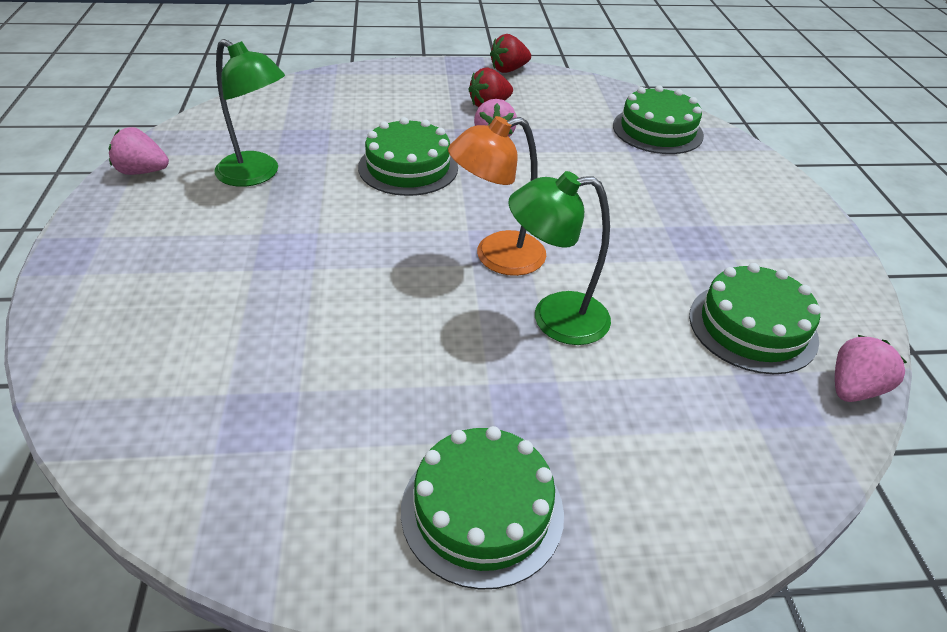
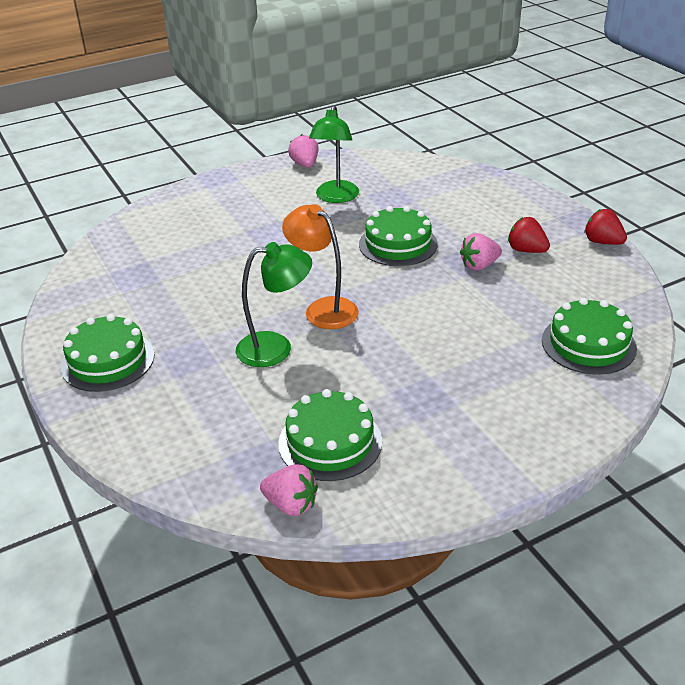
camera: 70 degrees right, 5 degrees down
(554, 318) = (276, 348): green lamp -> green lamp turned 105 degrees clockwise

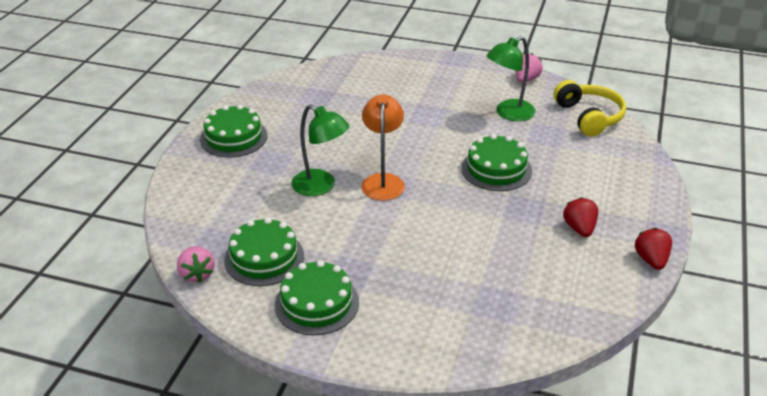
camera: 45 degrees right, 0 degrees up
(399, 168) = (589, 117): none -> yellow headphones
(479, 265) = (526, 217): pink strawberry -> none
(588, 344) = (508, 317): green cake -> green cake (317, 303)

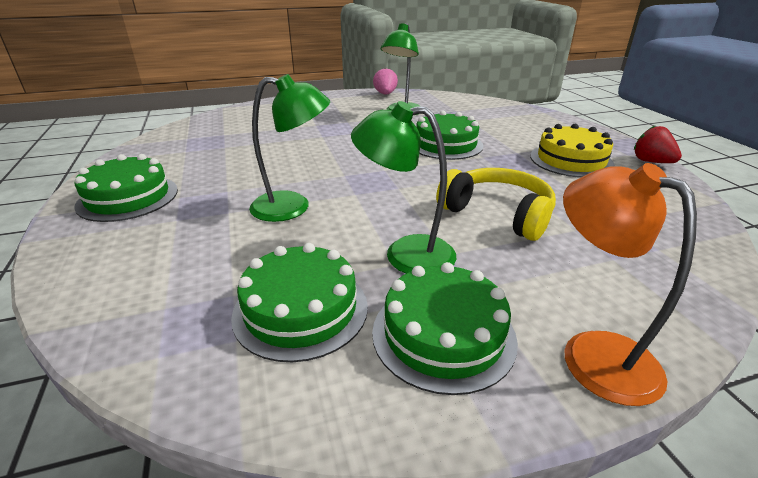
camera: 35 degrees left, 5 degrees down
(197, 274) = (205, 386): pink strawberry -> none
(351, 251) = (405, 253): none -> green lamp
(383, 181) = (356, 181): orange lamp -> orange lamp (593, 353)
(579, 228) = (571, 160): red strawberry -> yellow cake
(589, 117) = (461, 101): yellow headphones -> yellow headphones (498, 213)

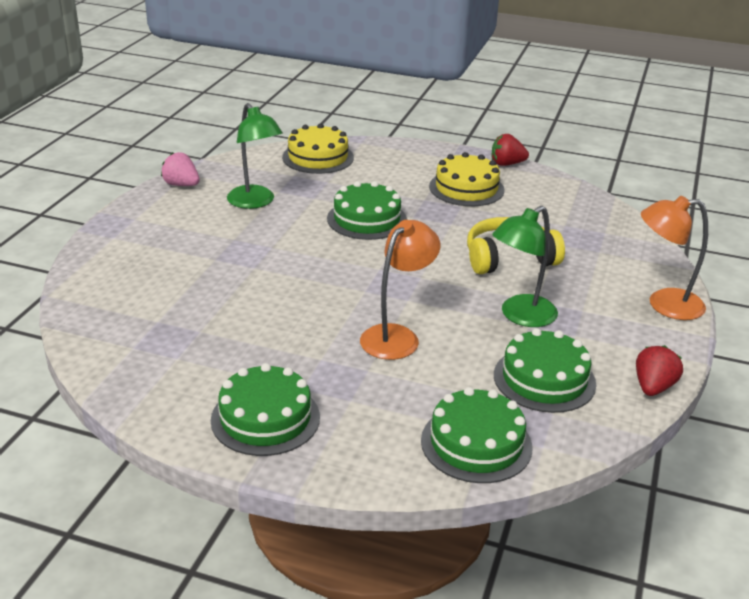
camera: 55 degrees left, 0 degrees up
(293, 207) = (397, 336): green lamp -> orange lamp
(373, 417) = (653, 387): none -> red strawberry
(443, 334) = (612, 340): green cake -> green cake (476, 443)
(493, 108) = (318, 157): none -> yellow cake

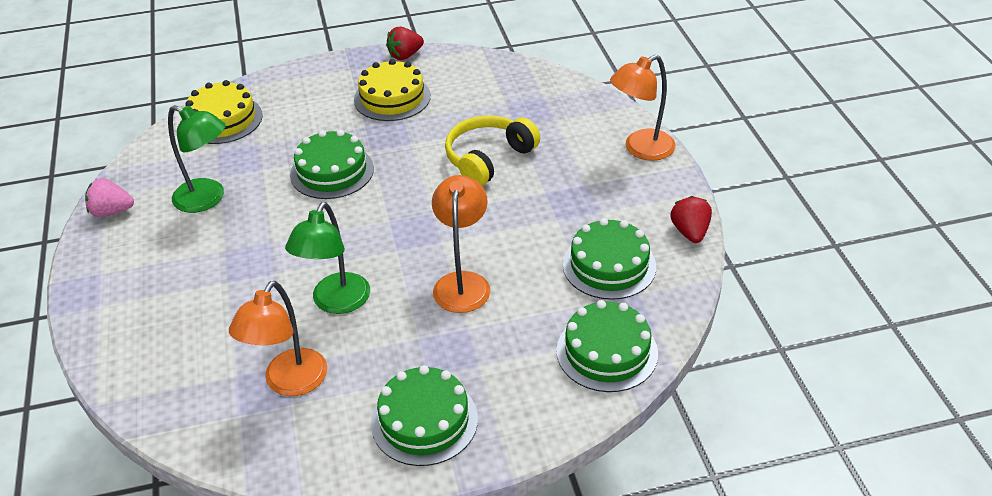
camera: 30 degrees left, 10 degrees up
(190, 343) = (289, 383): none -> orange lamp
(520, 316) = (544, 213): green lamp -> green lamp (336, 303)

